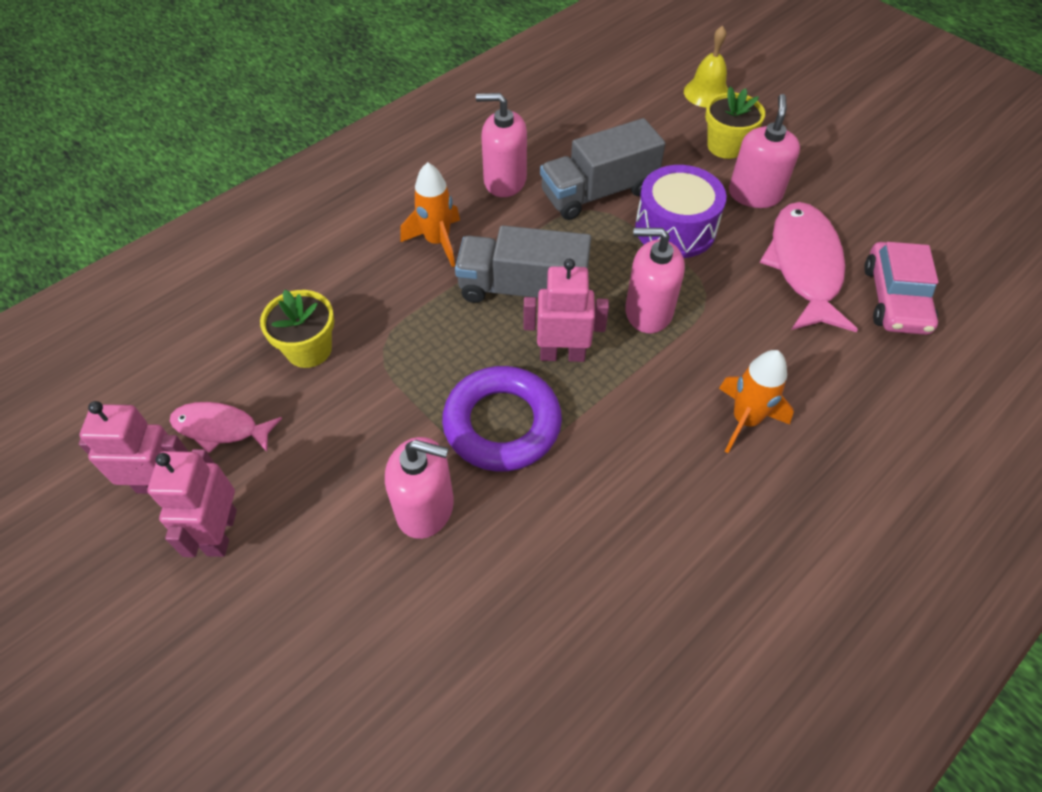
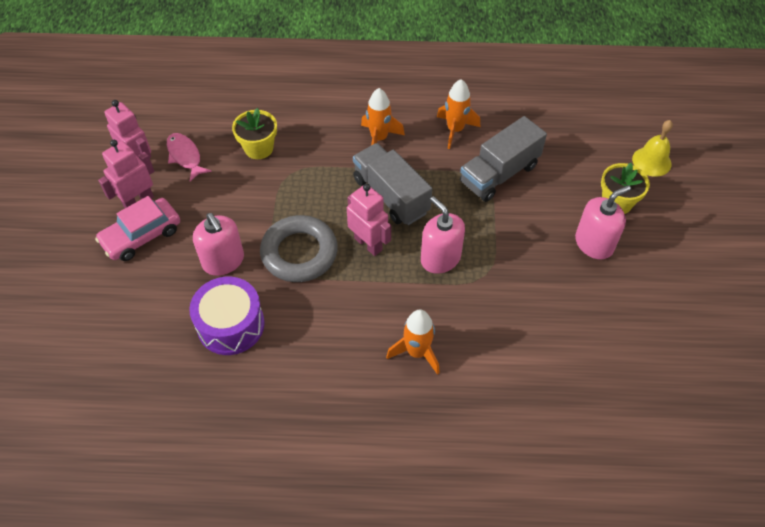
camera: 45 degrees right, 0 degrees up
(502, 424) = (299, 253): purple ring -> grey ring
(504, 181) = (455, 130): pink soap dispenser -> orange rocket
(598, 192) = (499, 174): grey truck -> grey truck turned 60 degrees counterclockwise
(675, 228) = (517, 227): purple drum -> purple drum (231, 325)
(804, 266) = (565, 306): pink fish -> none
(895, 298) = (596, 368): pink car -> pink car (142, 235)

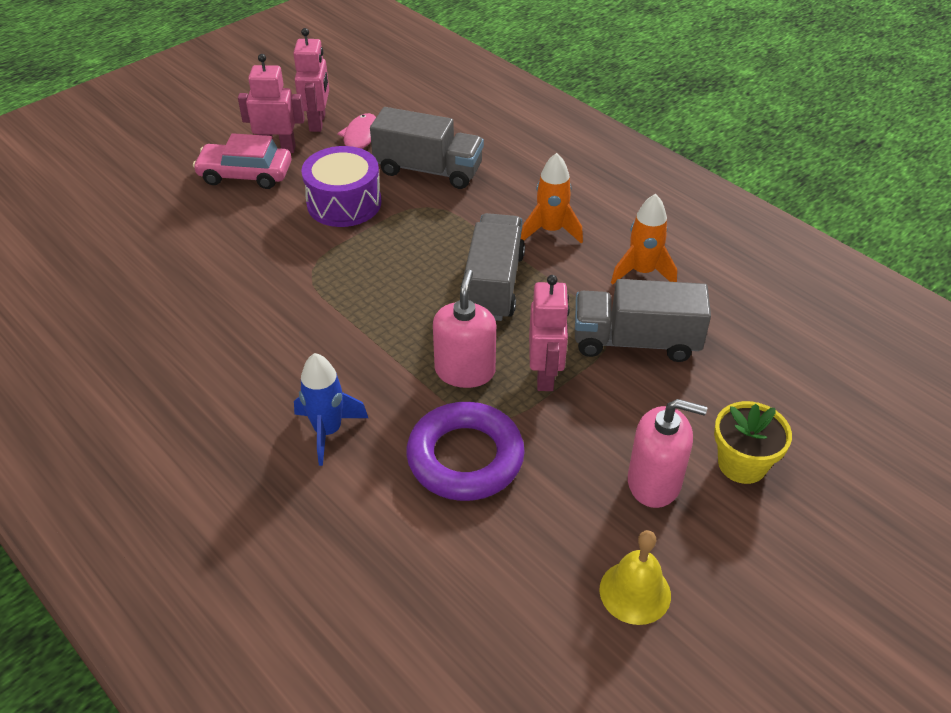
camera: 45 degrees right, 10 degrees down
(223, 261) = (277, 235): pink soap dispenser -> none
(231, 325) = (214, 286): purple drum -> purple drum (344, 203)
(259, 148) = (428, 170): yellow flower pot -> grey truck
(299, 253) = (345, 273): grey ring -> none
(368, 244) = (415, 309): pink robot -> pink robot (545, 375)
(417, 352) = (328, 431): orange rocket -> blue rocket
(500, 305) = (465, 458): none -> purple ring
(651, 161) = (851, 456): yellow bell -> yellow bell (635, 592)

